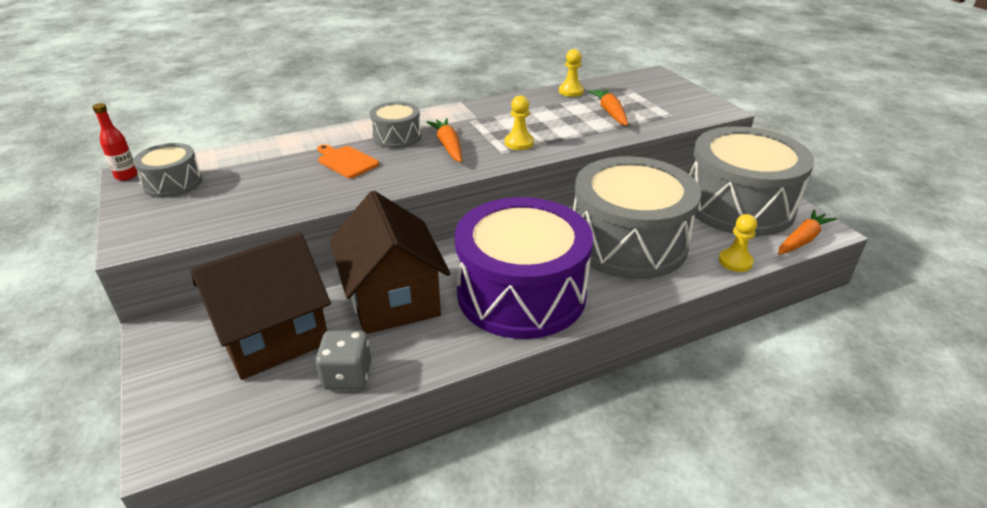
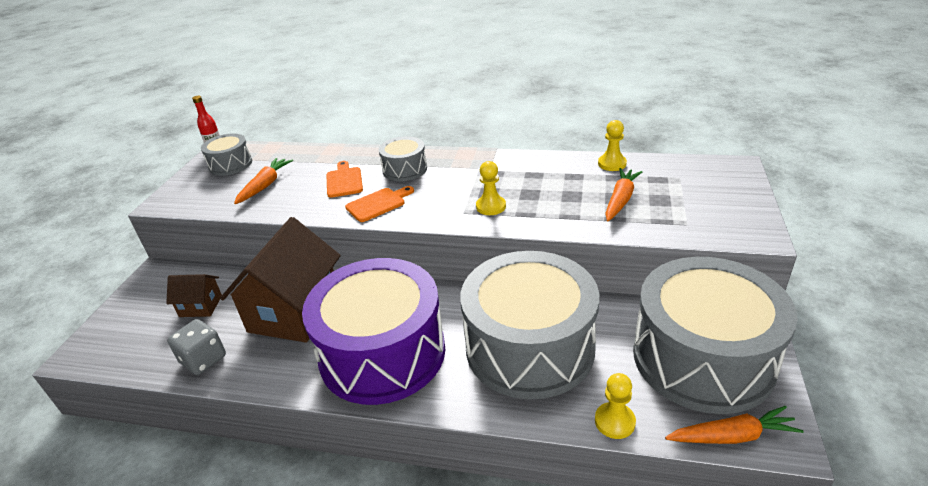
camera: 40 degrees right, 0 degrees up
(273, 337) = (201, 306): brown house -> brown house, size x0.47
(412, 169) = (378, 204): none -> orange cutting board
(448, 146) = (430, 191): orange carrot -> orange carrot (265, 185)

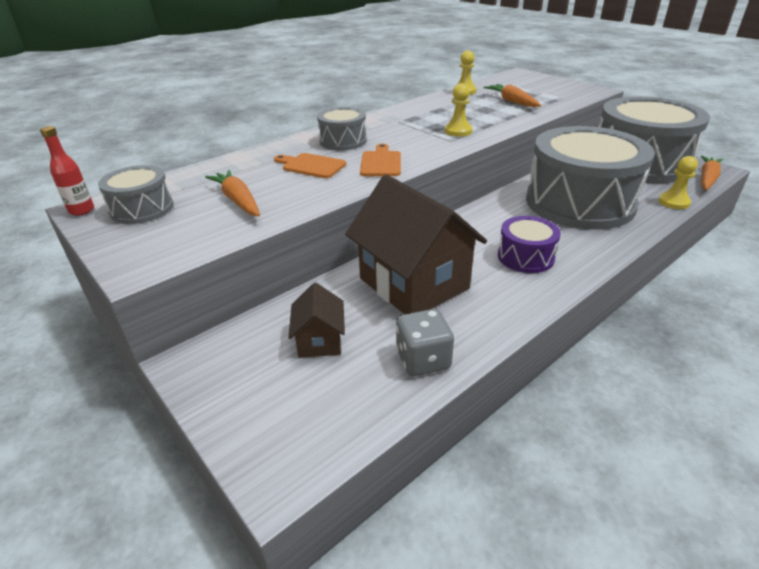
camera: 55 degrees left, 0 degrees up
(201, 306) = (319, 340): brown house -> brown house turned 45 degrees counterclockwise
(382, 353) = (525, 257): purple drum -> purple drum, size x0.45

